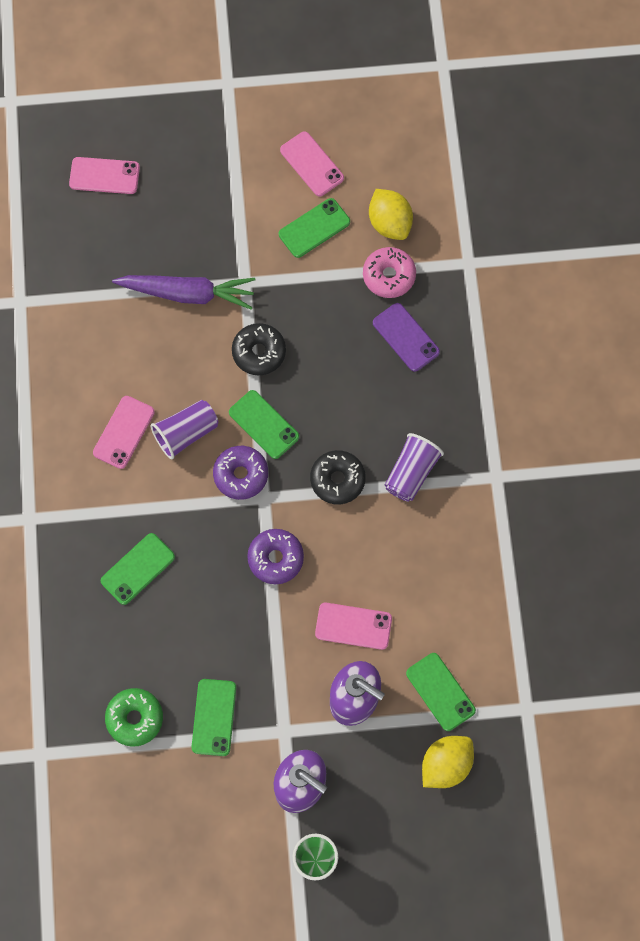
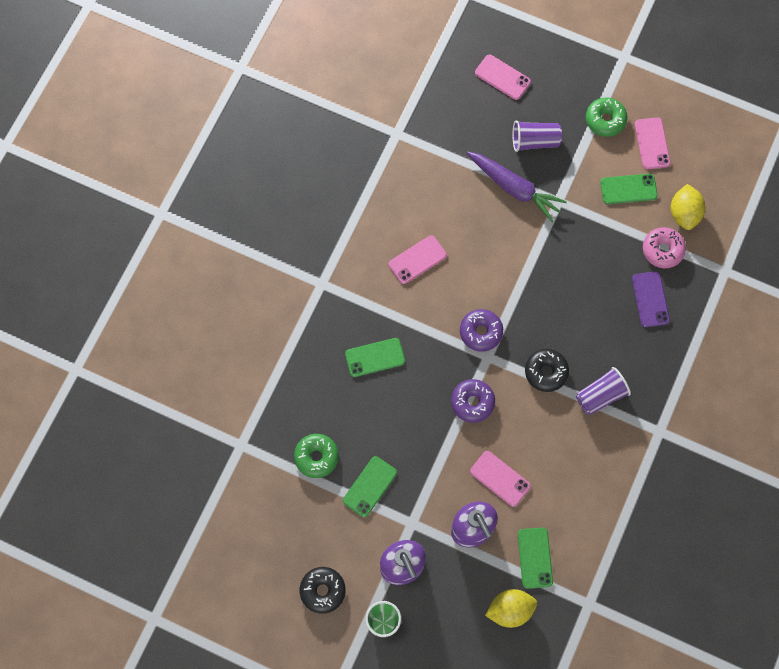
camera: 30 degrees right, 0 degrees up
(186, 433) = (459, 283): purple cup -> purple cup (534, 141)
(246, 165) = (605, 120): none -> green donut
(259, 352) = (541, 255): black donut -> black donut (323, 591)
(263, 424) = (516, 306): green phone -> none

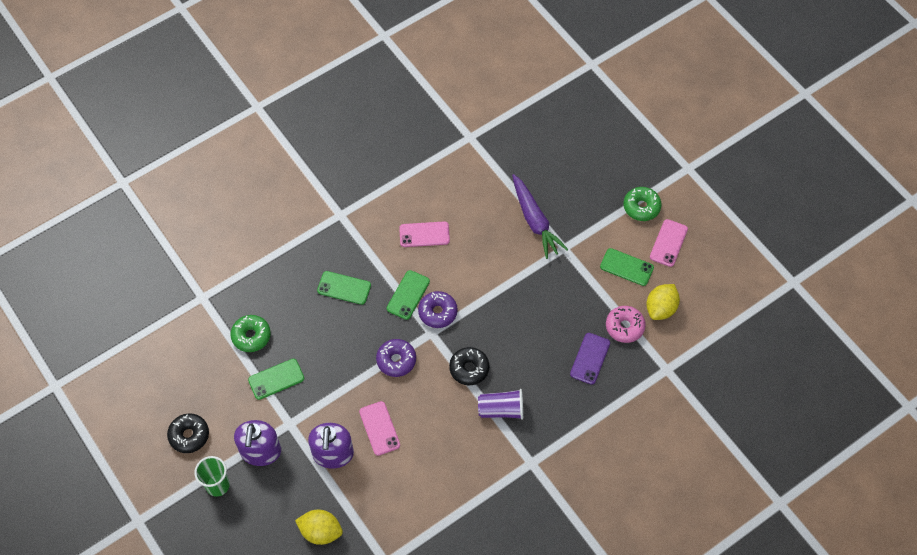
camera: 30 degrees right, 10 degrees down
(502, 77) = (579, 136): pink phone -> none
(534, 141) = (574, 195): purple cup -> none
(535, 558) = (366, 503): green phone -> green phone (408, 295)

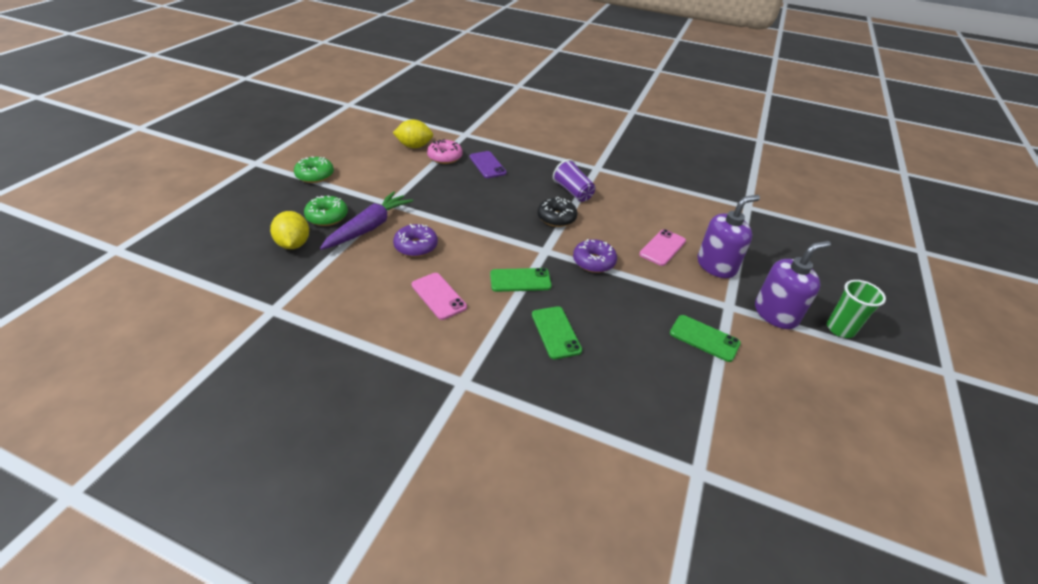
camera: 125 degrees left, 20 degrees down
(189, 435) = (837, 379): black donut -> none
(251, 336) = (687, 386): green donut -> green donut (327, 217)
(321, 531) = (777, 246): yellow lemon -> yellow lemon (294, 244)
(437, 312) = (521, 254): purple donut -> purple donut (416, 246)
(590, 358) = (487, 165): purple phone -> purple phone turned 75 degrees clockwise
(626, 267) = (386, 168): green phone -> none
(668, 243) = (347, 155): pink phone -> none

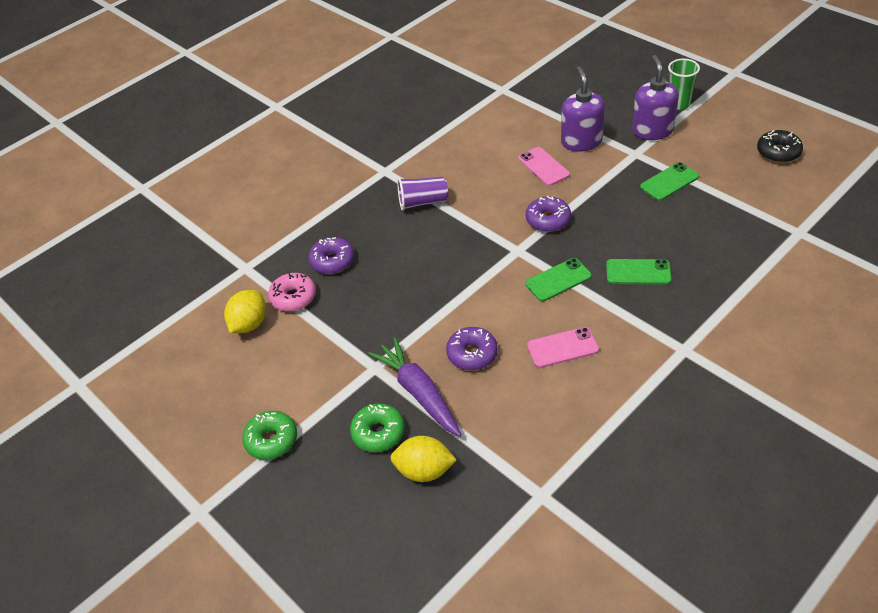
camera: 60 degrees left, 5 degrees up
(487, 165) = (332, 261): purple phone -> purple donut
(520, 280) = (558, 280): green phone -> green phone turned 45 degrees clockwise
(556, 218) = (465, 228): black donut -> black donut (778, 152)

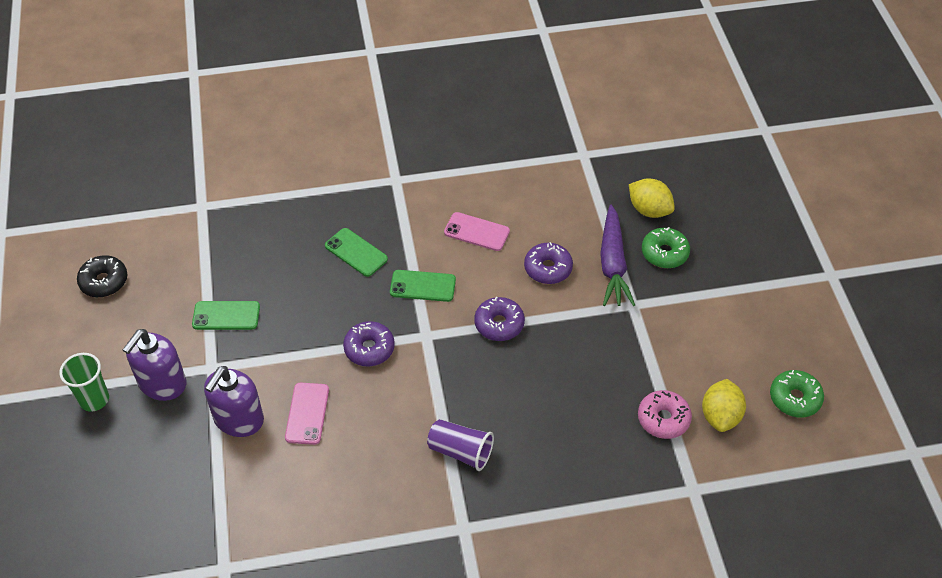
camera: 150 degrees left, 5 degrees up
(249, 324) = (720, 416): yellow lemon -> yellow lemon turned 45 degrees counterclockwise
(271, 440) = (751, 295): green donut -> green donut (795, 398)
(332, 261) = (601, 438): purple donut -> purple donut (499, 324)

